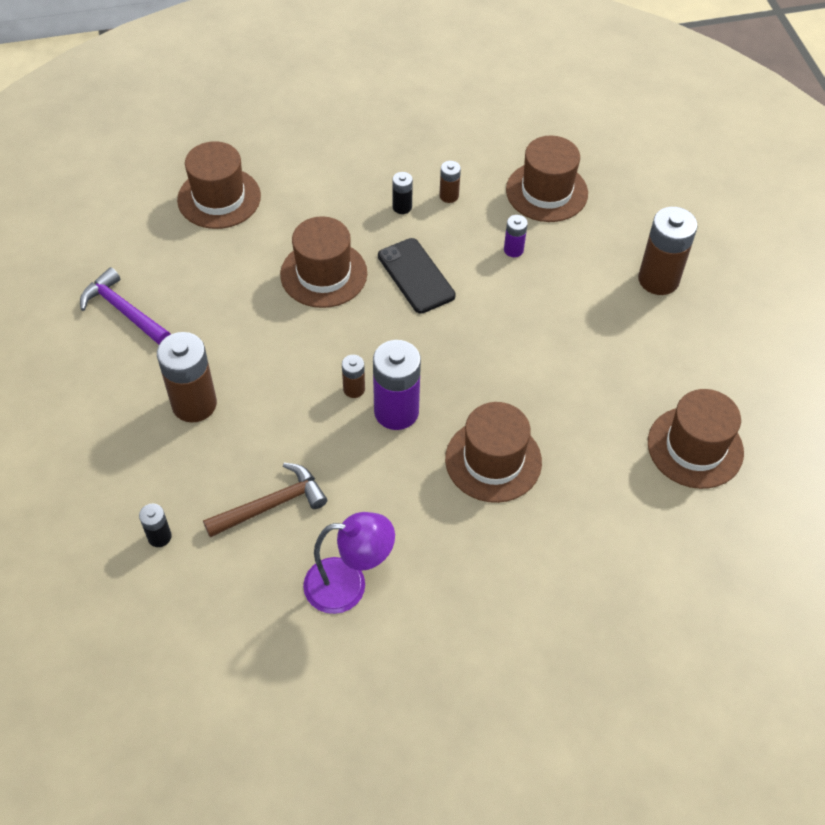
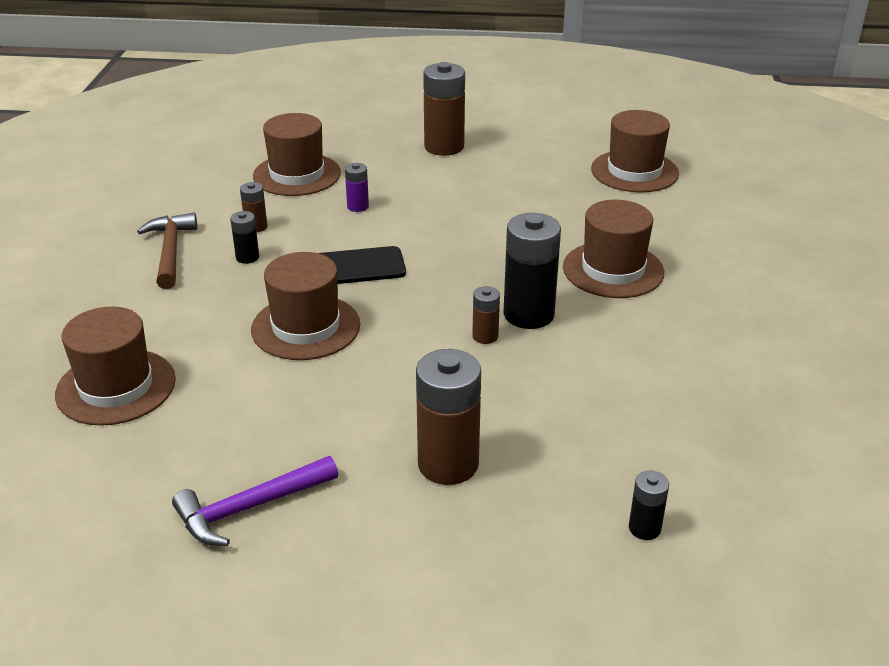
camera: 70 degrees left, 20 degrees down
(272, 504) = (623, 424): brown hammer -> brown hammer (170, 251)
(348, 585) = (743, 387): purple lamp -> none
(396, 411) = (528, 314): purple battery -> black battery

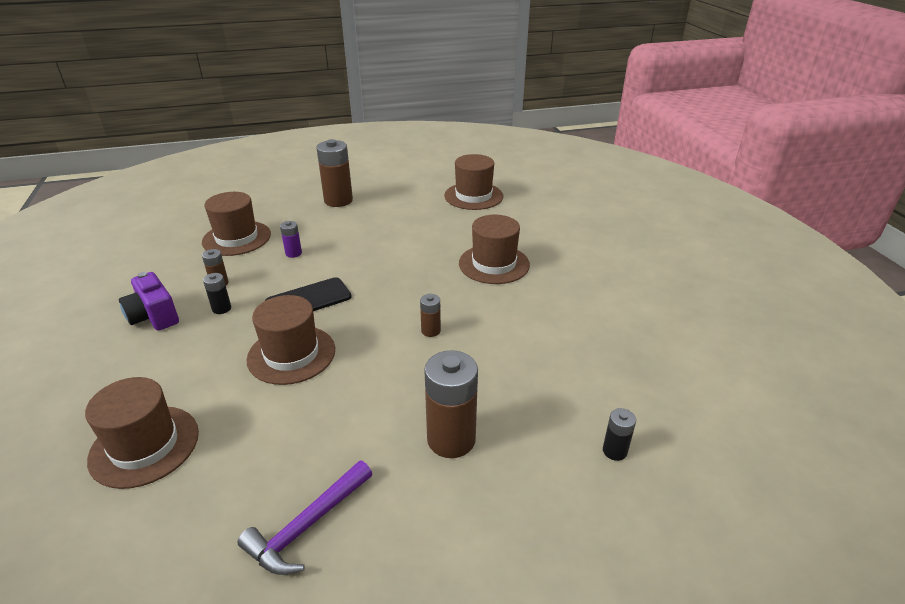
camera: 20 degrees left, 0 degrees up
(170, 251) = (154, 316): brown hammer -> purple camera
(528, 314) = (453, 307): black battery -> none

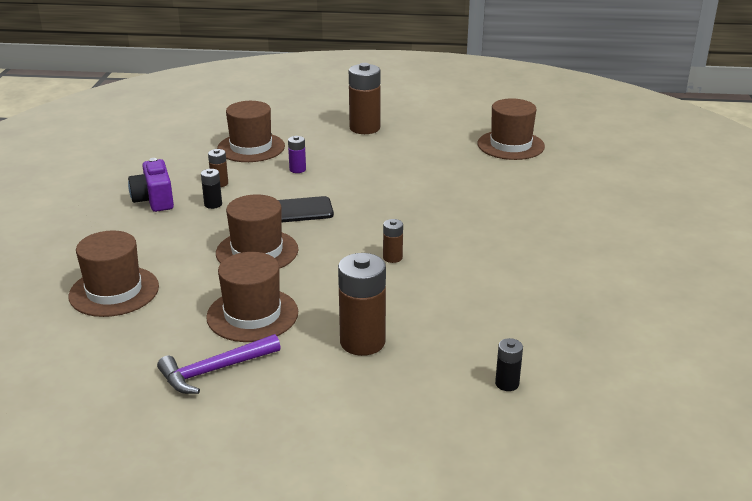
camera: 20 degrees right, 5 degrees down
(494, 264) = (491, 213): brown hat -> brown hat (252, 315)

